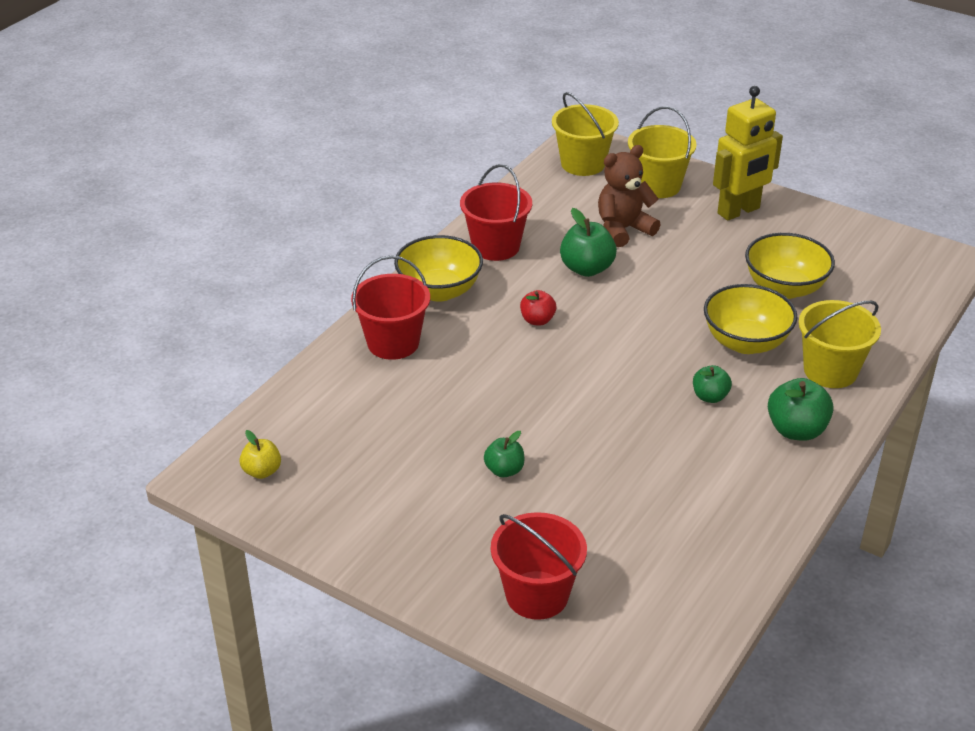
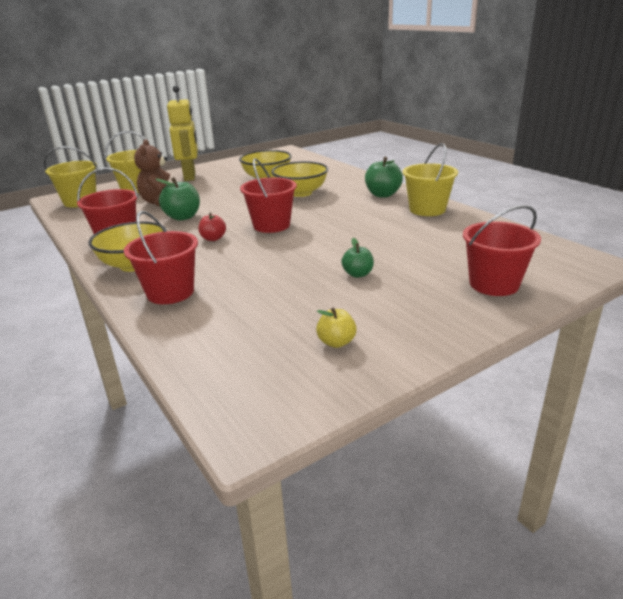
camera: 65 degrees left, 10 degrees down
(262, 471) = (272, 389): yellow apple -> yellow apple (336, 342)
(606, 354) = (271, 225): none -> red bucket
(710, 397) = (338, 207): green apple -> none
(830, 371) = (342, 181): yellow bucket -> yellow bucket (427, 209)

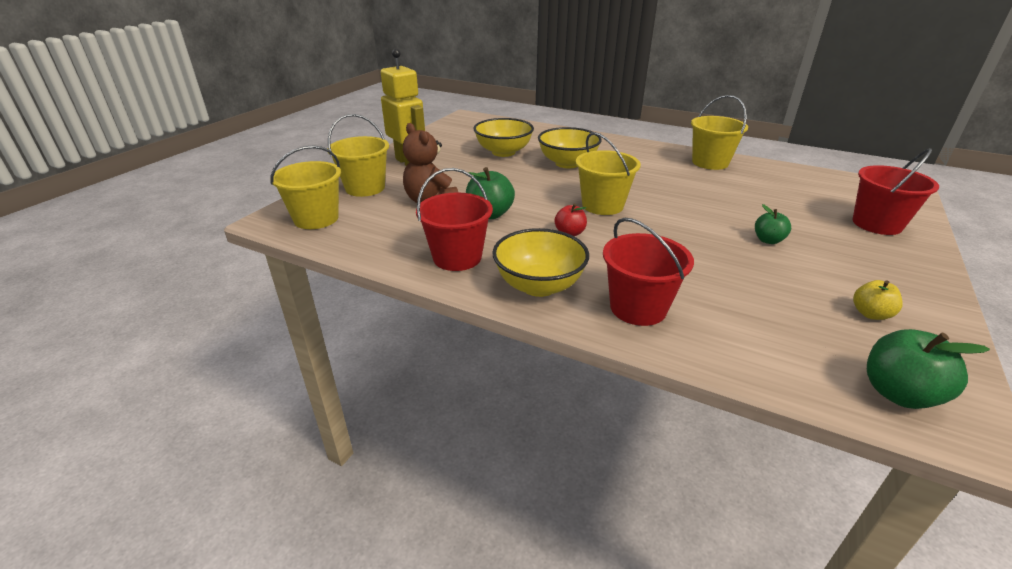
camera: 30 degrees left, 5 degrees up
(271, 225) = (602, 205): red bucket -> yellow bucket
(383, 194) = (647, 153): green apple -> green apple (898, 393)

